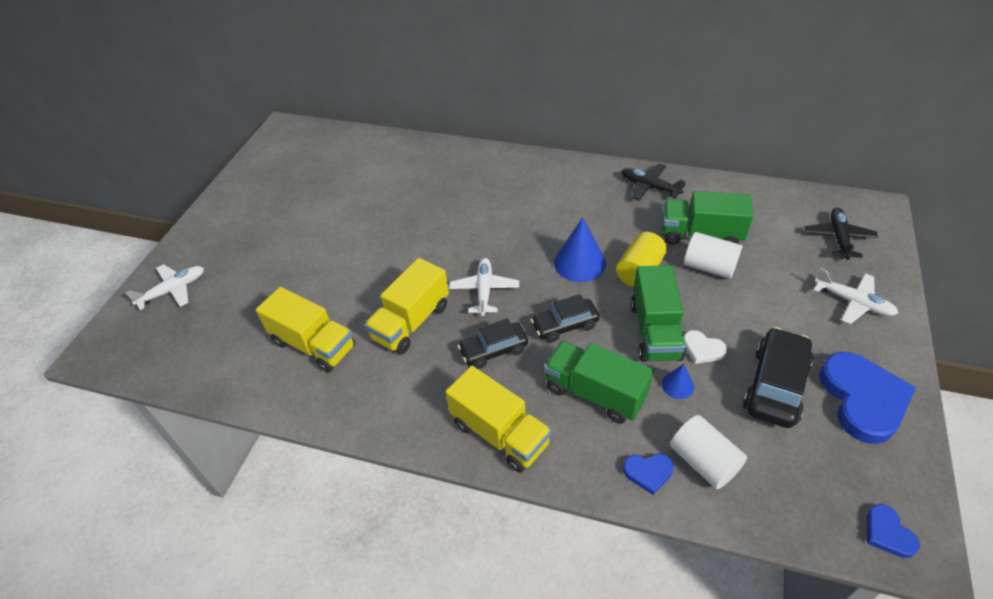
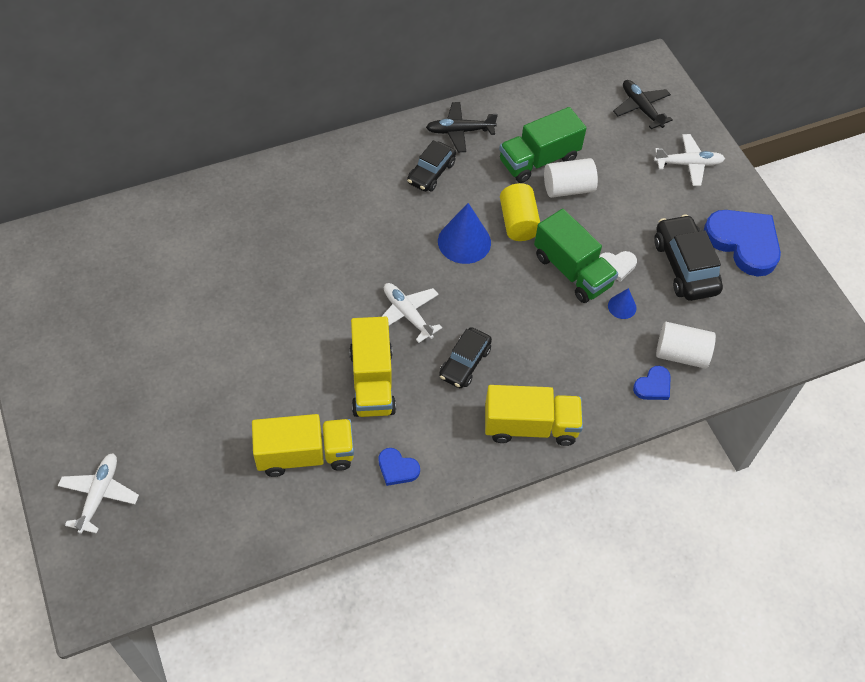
camera: 45 degrees left, 10 degrees up
(565, 325) = (501, 307): black car -> black car (431, 173)
(595, 393) = (570, 350): green truck -> none
(887, 533) = (814, 331): blue heart -> blue heart (397, 468)

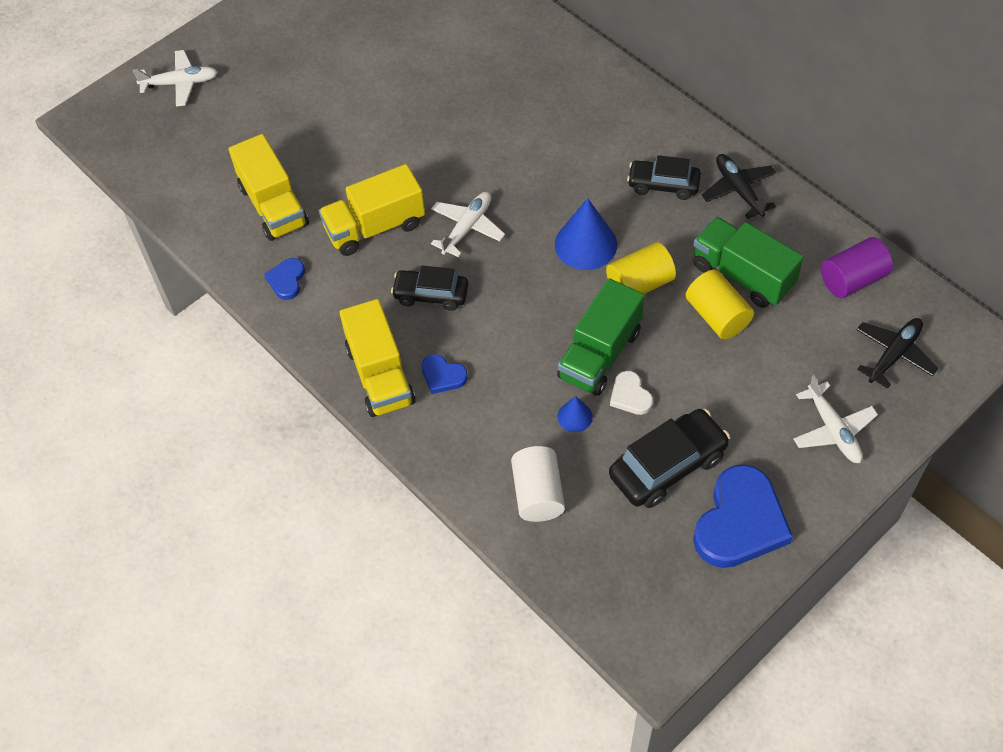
camera: 75 degrees right, 0 degrees up
(568, 188) = (717, 316): white cylinder -> yellow cylinder
(570, 103) = (852, 279): none -> purple cylinder
(653, 386) = (481, 476): blue heart -> blue heart (443, 376)

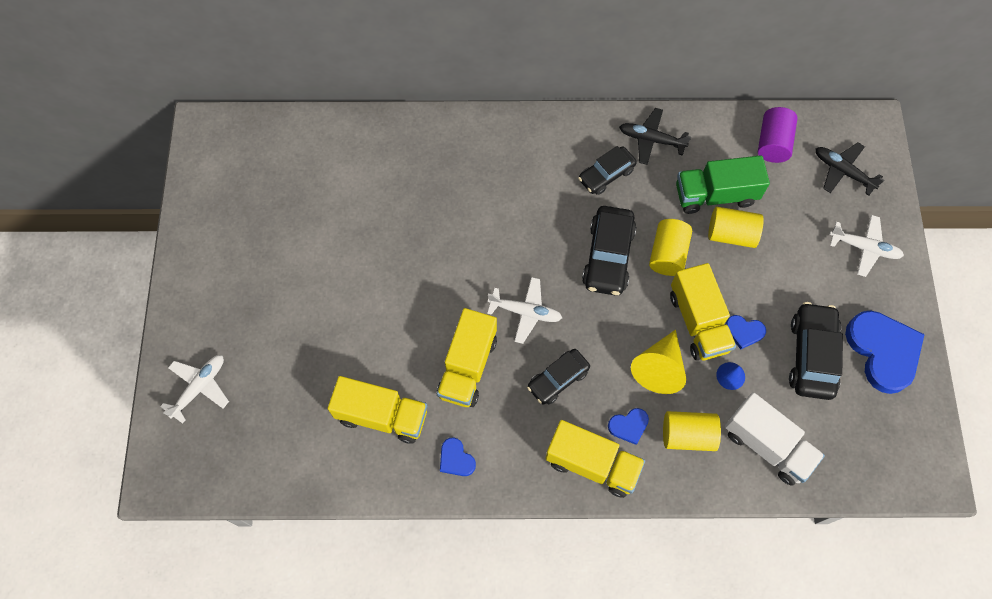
camera: 50 degrees left, 10 degrees up
(467, 227) = (525, 312): white plane -> white plane turned 120 degrees clockwise
(481, 425) = (687, 435): none -> yellow cylinder
(522, 358) = (659, 368): none -> yellow cone
(537, 494) = (767, 445): white cylinder -> white truck
(586, 244) = (608, 256): blue cone -> black car
(599, 354) = (698, 322): green truck -> yellow truck
(630, 395) = (744, 332): white heart -> blue heart
(894, 354) = (842, 171): black plane -> black plane turned 45 degrees counterclockwise

